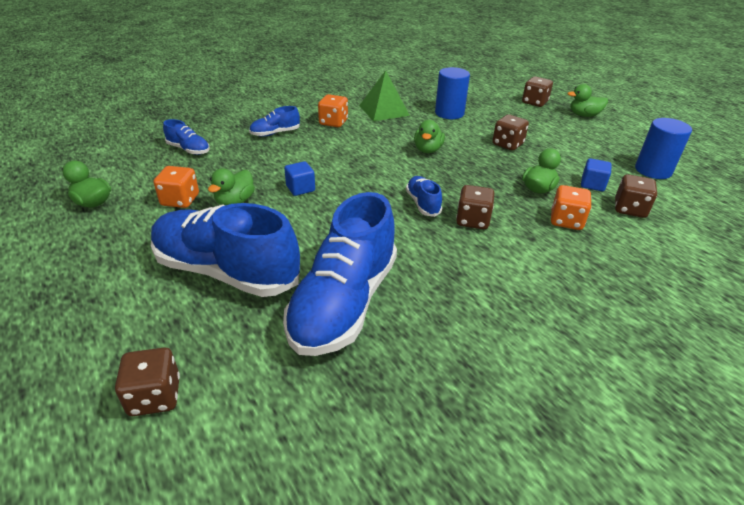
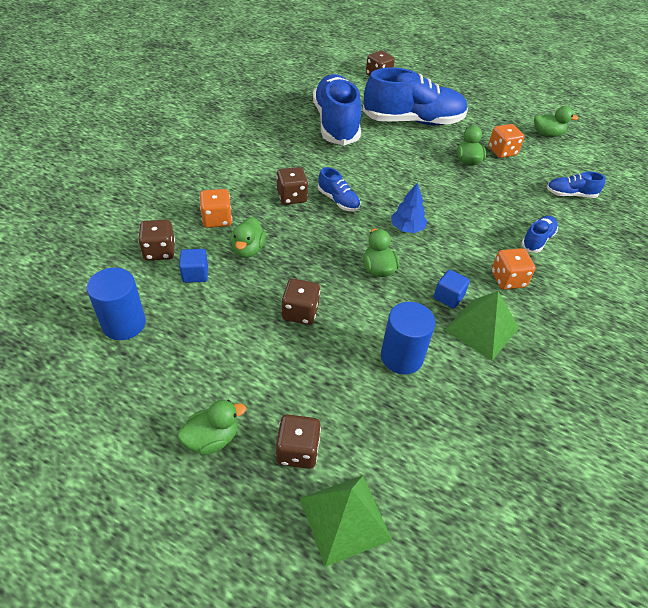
camera: 150 degrees right, 10 degrees up
(300, 188) = (439, 185): blue cube -> blue cube (448, 297)
(375, 166) = (407, 228): none -> blue tree
(519, 85) = (345, 518): none -> green pyramid

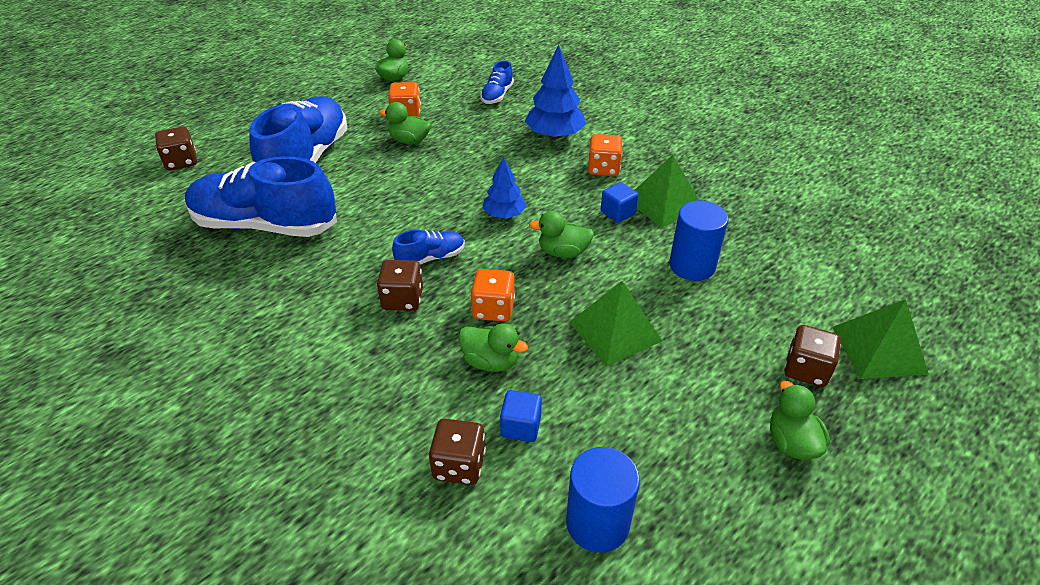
camera: 70 degrees left, 5 degrees down
(217, 219) = (415, 386): orange dice -> orange dice (493, 309)
(300, 312) = (615, 331): brown dice -> green pyramid
(537, 240) = (555, 135): blue shoe -> blue tree

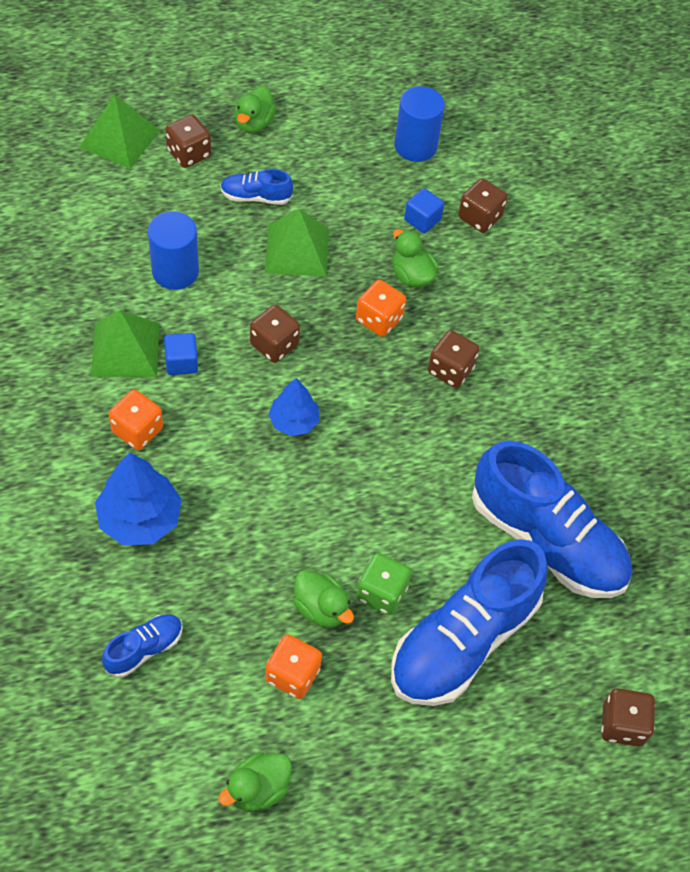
camera: 155 degrees left, 15 degrees up
(375, 159) = (381, 593): none -> green dice
(430, 258) = (400, 403): blue shoe -> blue shoe (256, 197)
(563, 252) = (274, 345): green duck -> brown dice

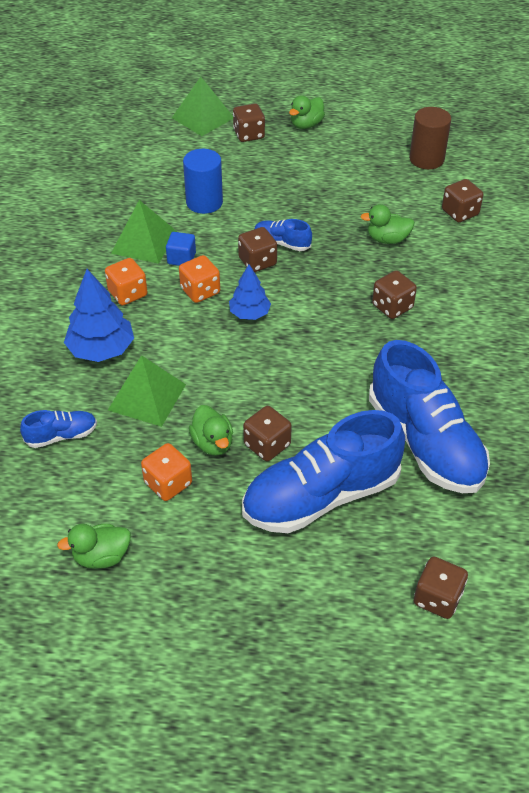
camera: 25 degrees right, 10 degrees down
(256, 197) = (286, 168): blue shoe -> blue shoe (282, 243)
(297, 250) = (303, 206): green pyramid -> green pyramid (147, 397)
(379, 319) = (348, 262): orange dice -> orange dice (200, 291)
(381, 593) = (267, 445): green dice -> brown dice
(412, 275) = (387, 239): green duck -> green duck turned 75 degrees counterclockwise
(415, 146) = (426, 159): blue cylinder -> brown cylinder
(422, 220) = (411, 206): blue cube -> none

